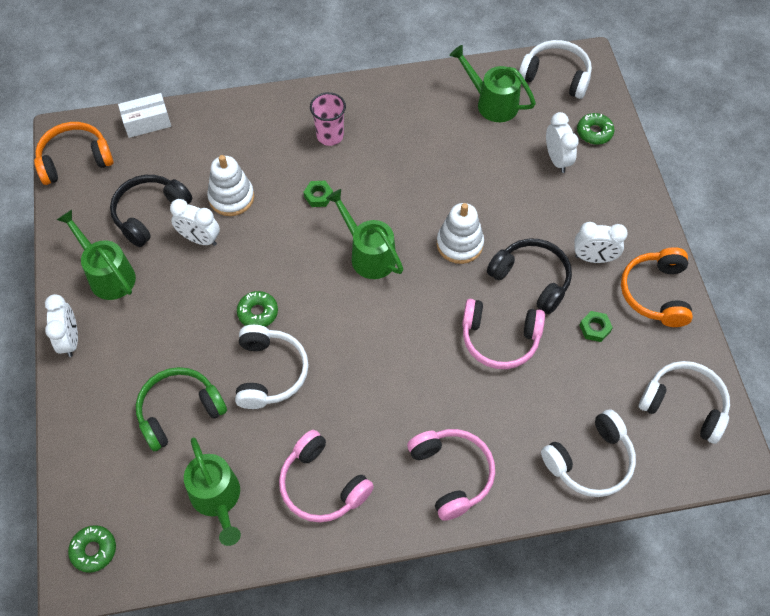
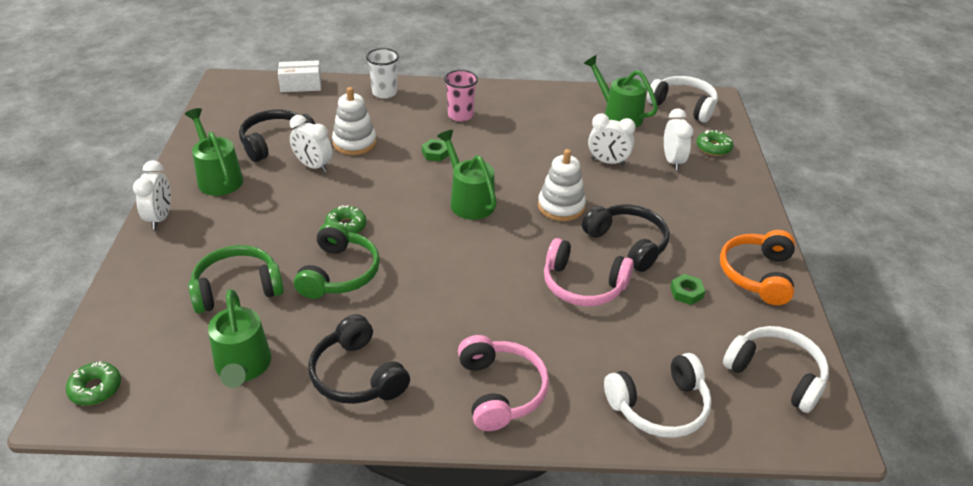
camera: 10 degrees right, 20 degrees down
(75, 160) = (227, 99): orange headphones -> none
(240, 117) = (384, 93): none -> white cup
(269, 372) = (339, 273): white headphones -> green headphones
(322, 485) = (357, 375): pink headphones -> black headphones
(594, 258) = (695, 237): white clock -> white clock (607, 162)

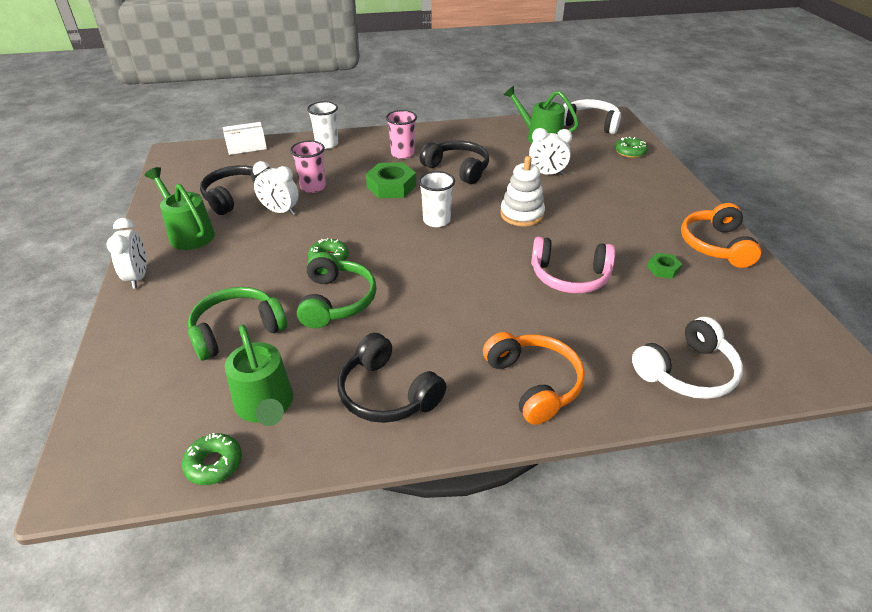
camera: 10 degrees left, 0 degrees up
(95, 388) = (107, 456): green donut -> green donut (214, 464)
(354, 143) = (313, 187): white stacking toy -> pink cup
(435, 153) = (391, 186): green nut -> green nut, size x1.88
(468, 200) = (436, 220): green watering can -> white cup
(500, 391) = (534, 383): pink headphones -> orange headphones
(627, 243) = (593, 236): black headphones -> black headphones (457, 169)
(672, 161) = (601, 166): white clock -> none
(776, 374) = (774, 325): white headphones -> none

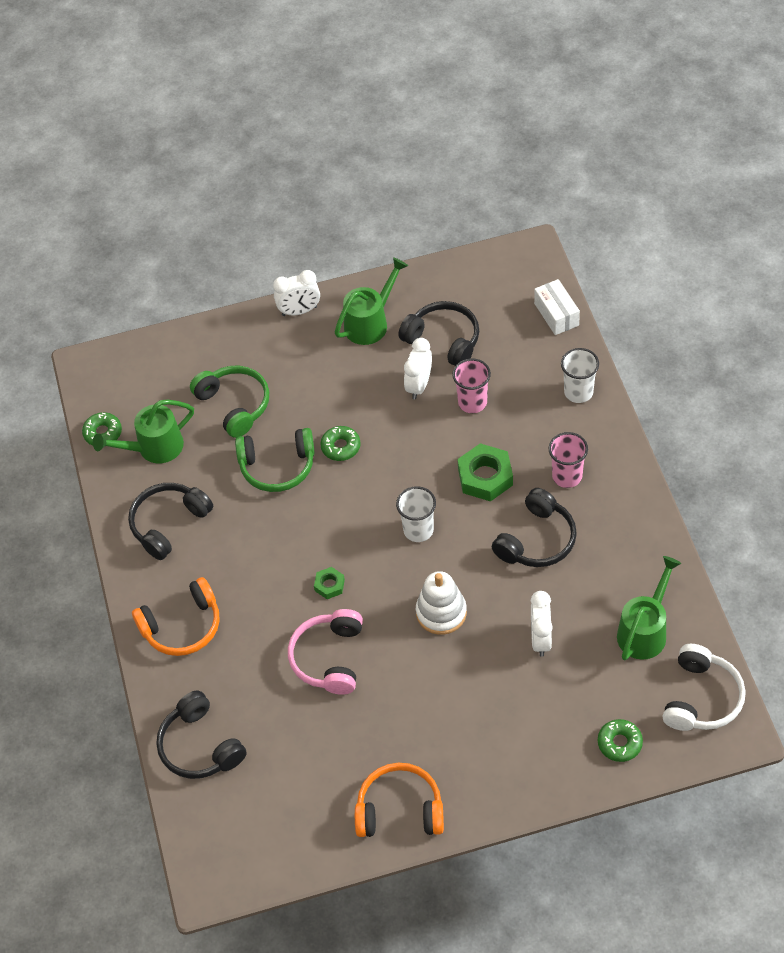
camera: 90 degrees right, 15 degrees up
(663, 269) = (349, 748): green nut -> green nut (329, 585)
(687, 372) = (200, 746): white headphones -> black headphones

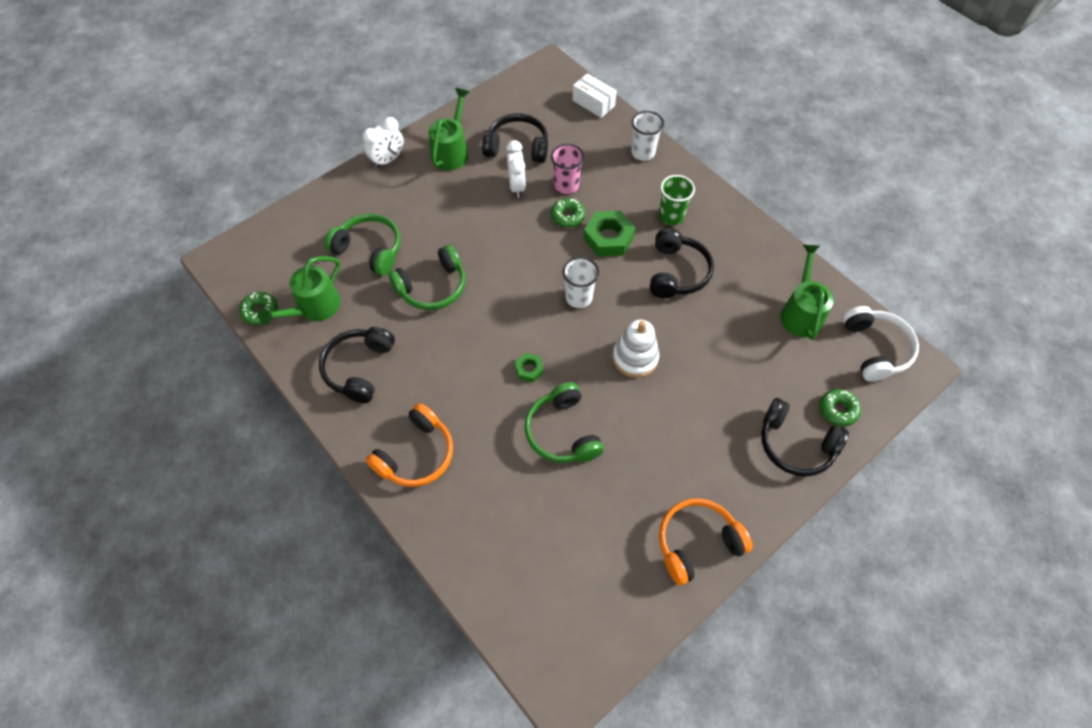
camera: 30 degrees left, 5 degrees up
(200, 746) = (488, 560): black headphones -> black headphones (795, 444)
(329, 658) = (562, 432): pink headphones -> green headphones
(341, 447) = (478, 253): green donut -> green donut (567, 216)
(540, 639) = (726, 349): white clock -> none
(567, 476) = (671, 216): pink cup -> green cup

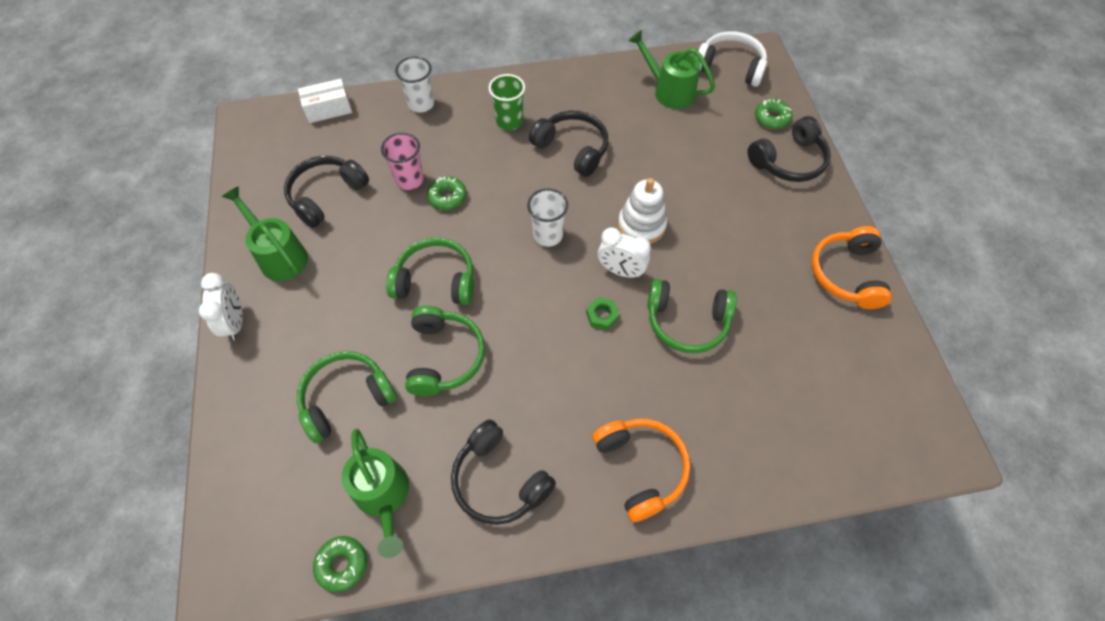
camera: 60 degrees left, 0 degrees up
(490, 249) = (435, 281): none -> green headphones
(516, 186) = (376, 220): white clock -> white clock (621, 271)
(608, 238) = (497, 178): green nut -> none

